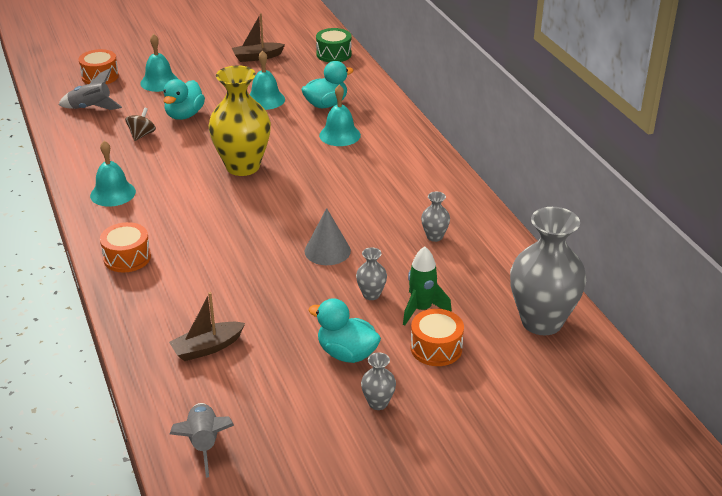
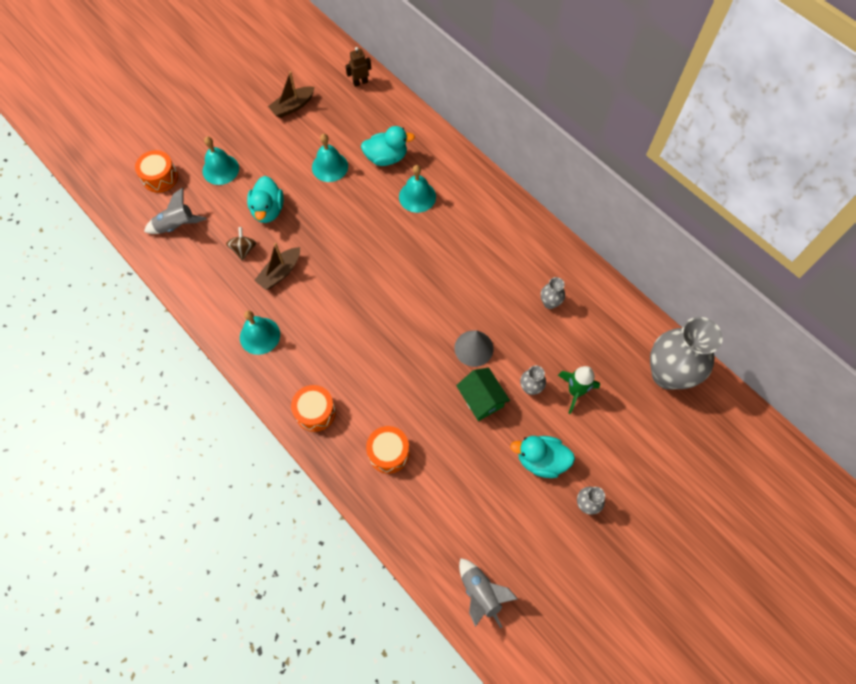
camera: 20 degrees left, 30 degrees up
(207, 348) = (433, 492): brown boat -> brown boat (280, 273)
(243, 166) = (354, 264): yellow vase -> none
(310, 290) = (481, 399): none -> green house
(326, 104) = (386, 157): turquoise duck -> turquoise duck turned 45 degrees clockwise
(334, 54) = (360, 82): green drum -> brown robot
(436, 348) = (603, 430): orange drum -> orange drum (388, 452)

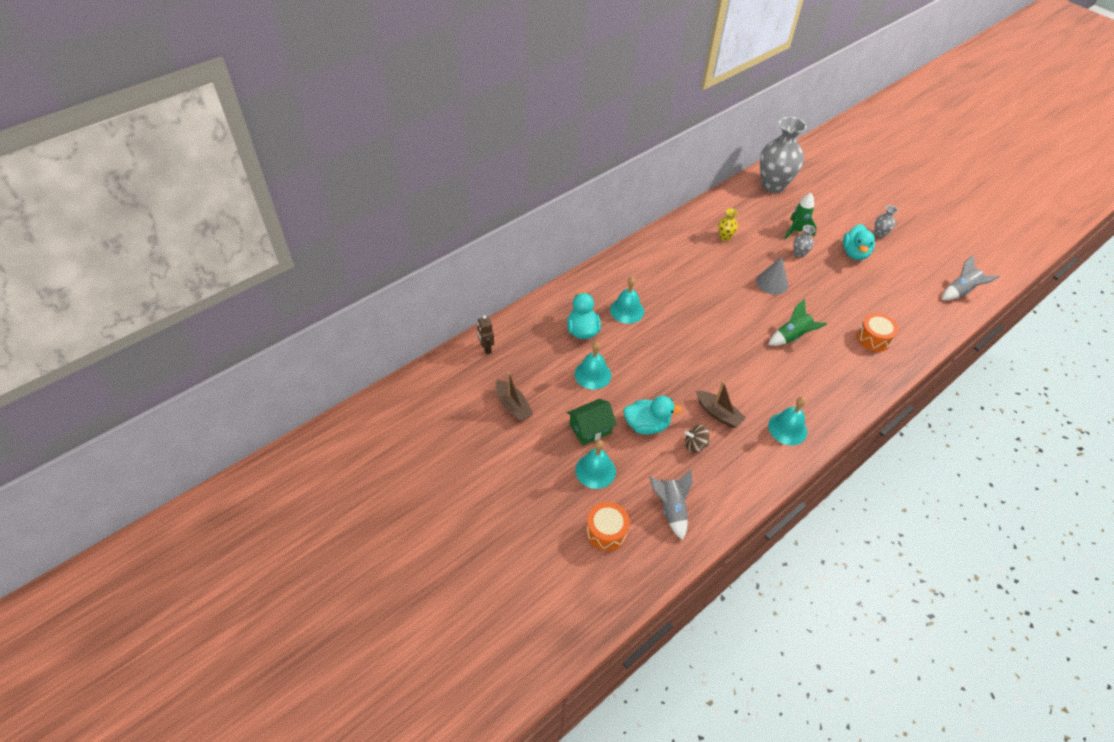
camera: 90 degrees left, 15 degrees down
(315, 412) = (851, 386): orange drum -> none
(387, 358) = (792, 337): none -> green rocket
(481, 399) = (814, 281): green house -> green house (590, 428)
(549, 303) = (724, 237): grey vase -> yellow vase

